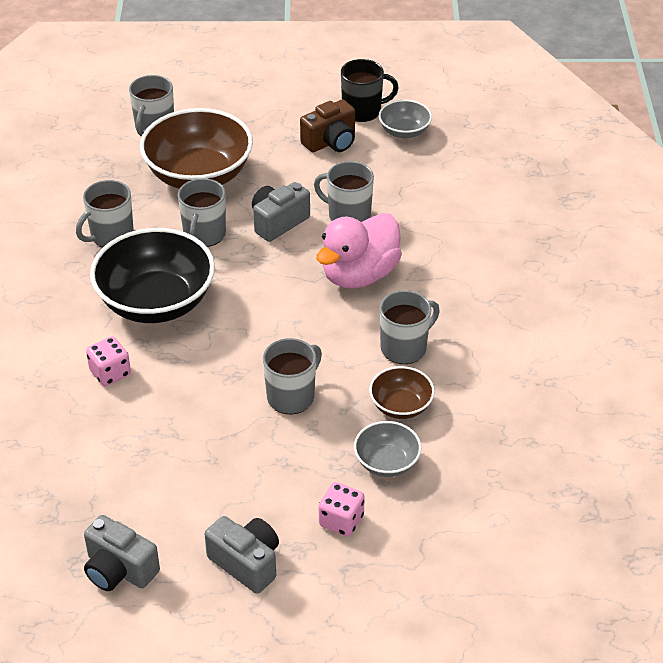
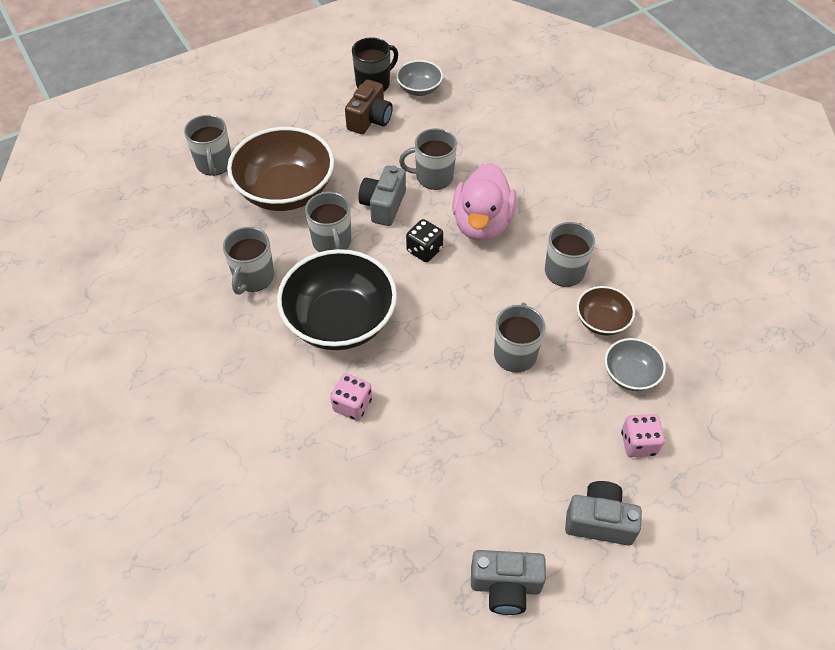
camera: 30 degrees left, 10 degrees up
(283, 275) = (424, 250): none -> black dice

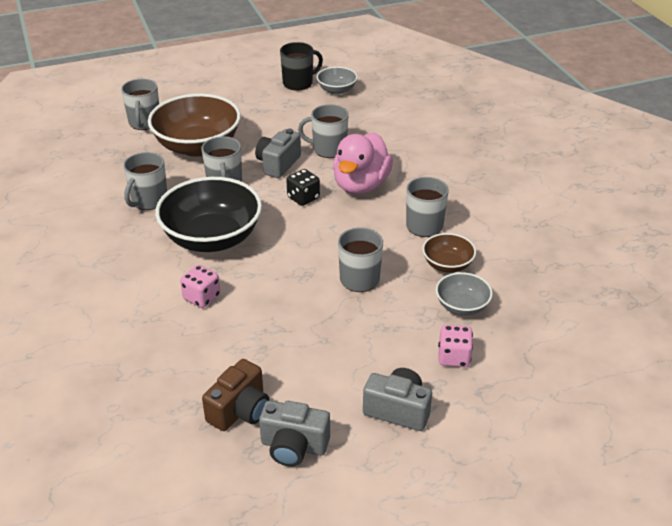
camera: 10 degrees right, 15 degrees down
(370, 120) = (287, 106): brown camera -> brown camera (240, 410)

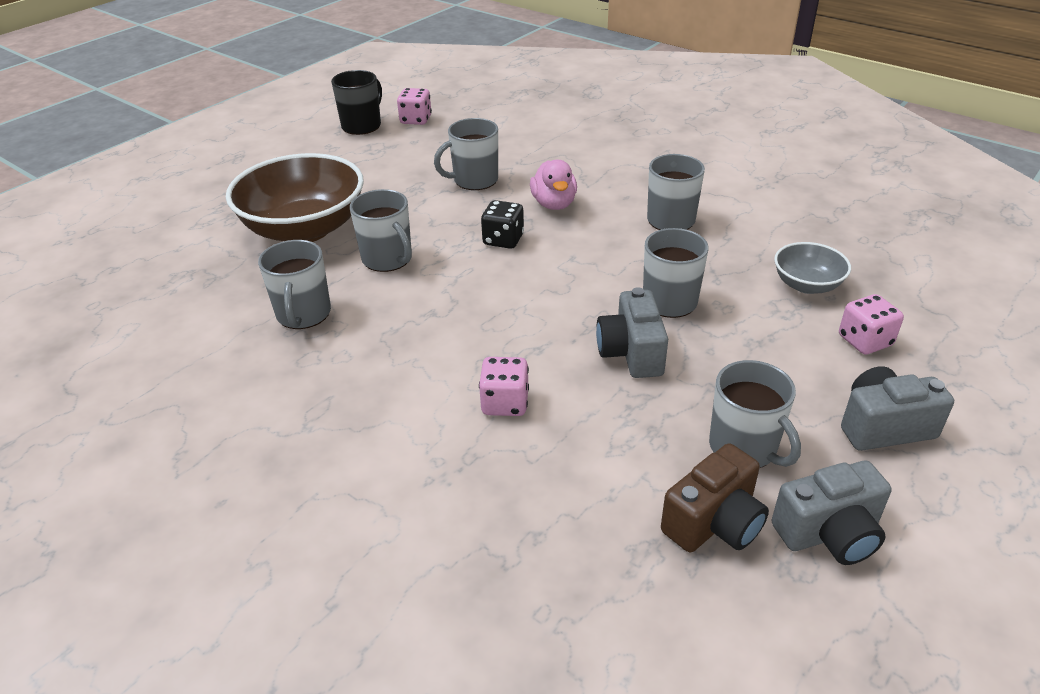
camera: 30 degrees left, 0 degrees up
(144, 123) = (200, 226): grey mug -> grey mug (744, 448)
(212, 238) = (440, 326): black bowl -> none
(240, 410) = (714, 523): brown camera -> brown camera turned 45 degrees clockwise
(278, 164) = (431, 215): grey camera -> grey camera (631, 353)
(337, 90) = (416, 120): grey bowl -> pink dice
(361, 185) = (554, 204): pink duck -> pink duck, size x0.62
(447, 265) = (741, 249): brown bowl -> none

